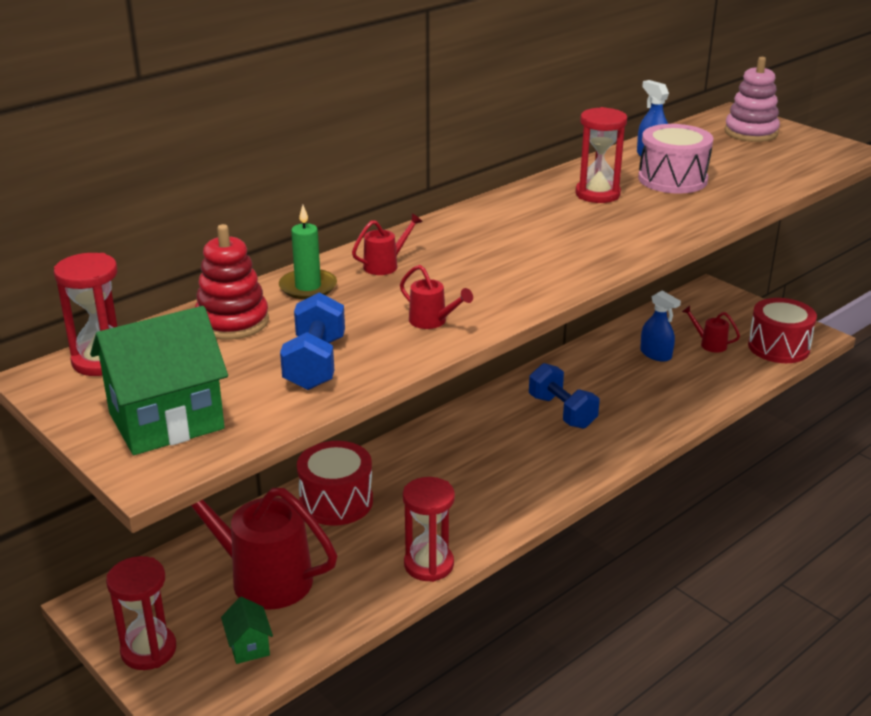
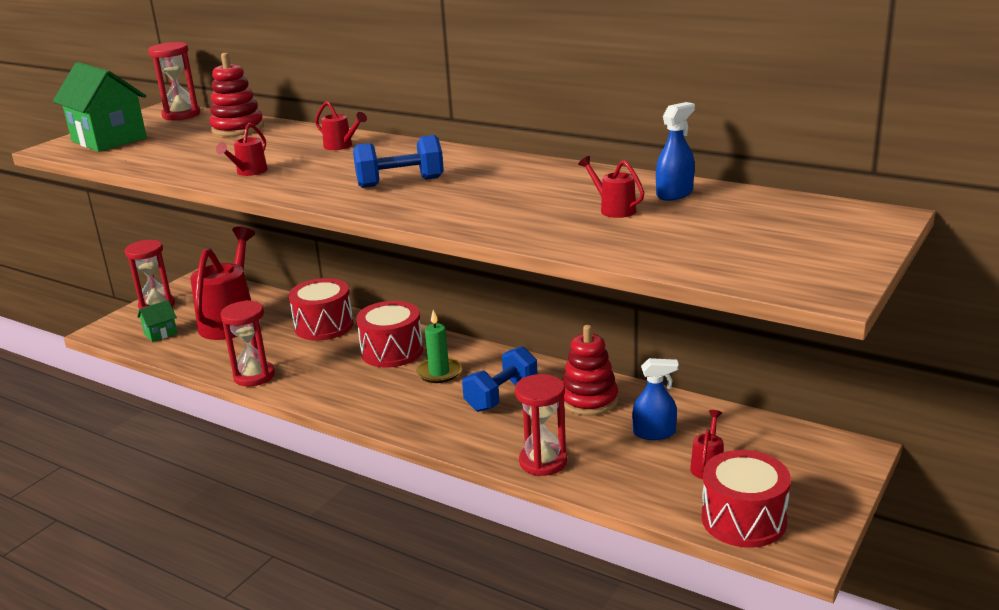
camera: 75 degrees right, 5 degrees down
(308, 287) = (295, 135): green candle -> green candle (439, 372)
(315, 364) = (180, 155): blue dumbbell -> blue dumbbell (400, 183)
(433, 461) = (392, 351): none -> red drum
(591, 371) = (589, 400): none -> red stacking toy
(597, 194) = (542, 186): red hourglass -> red hourglass (543, 462)
(656, 354) = (654, 433): blue spray bottle -> blue spray bottle turned 120 degrees counterclockwise
(672, 179) = (613, 209): pink drum -> red watering can
(751, 132) = (821, 230): pink stacking toy -> none

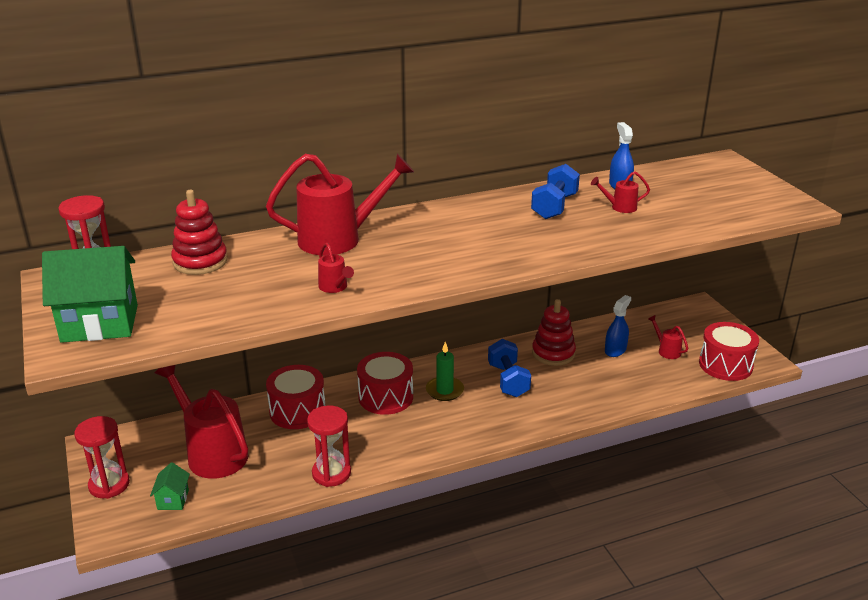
camera: 55 degrees left, 5 degrees up
(341, 146) = (339, 239): red watering can -> red watering can, size x2.30
(400, 183) = (464, 245): blue dumbbell -> blue dumbbell (554, 207)
(543, 462) = (603, 399): red hourglass -> none

